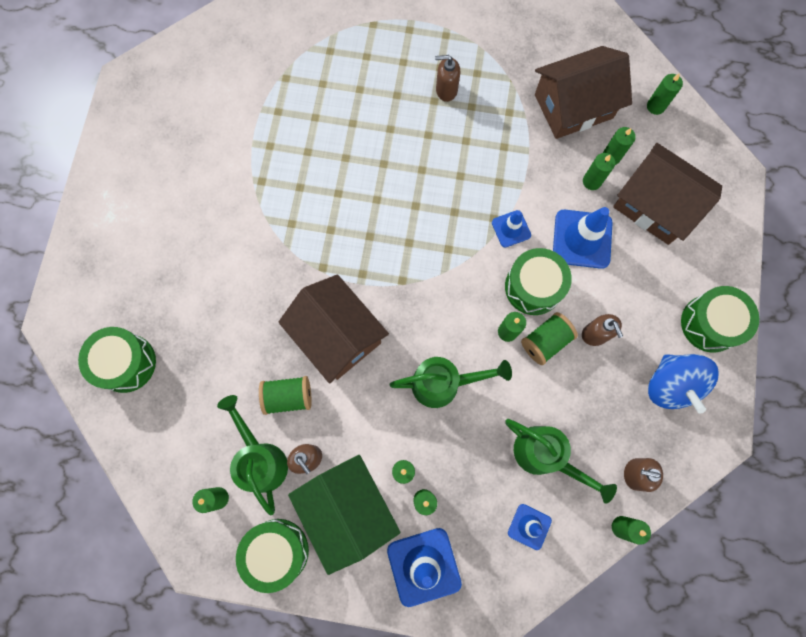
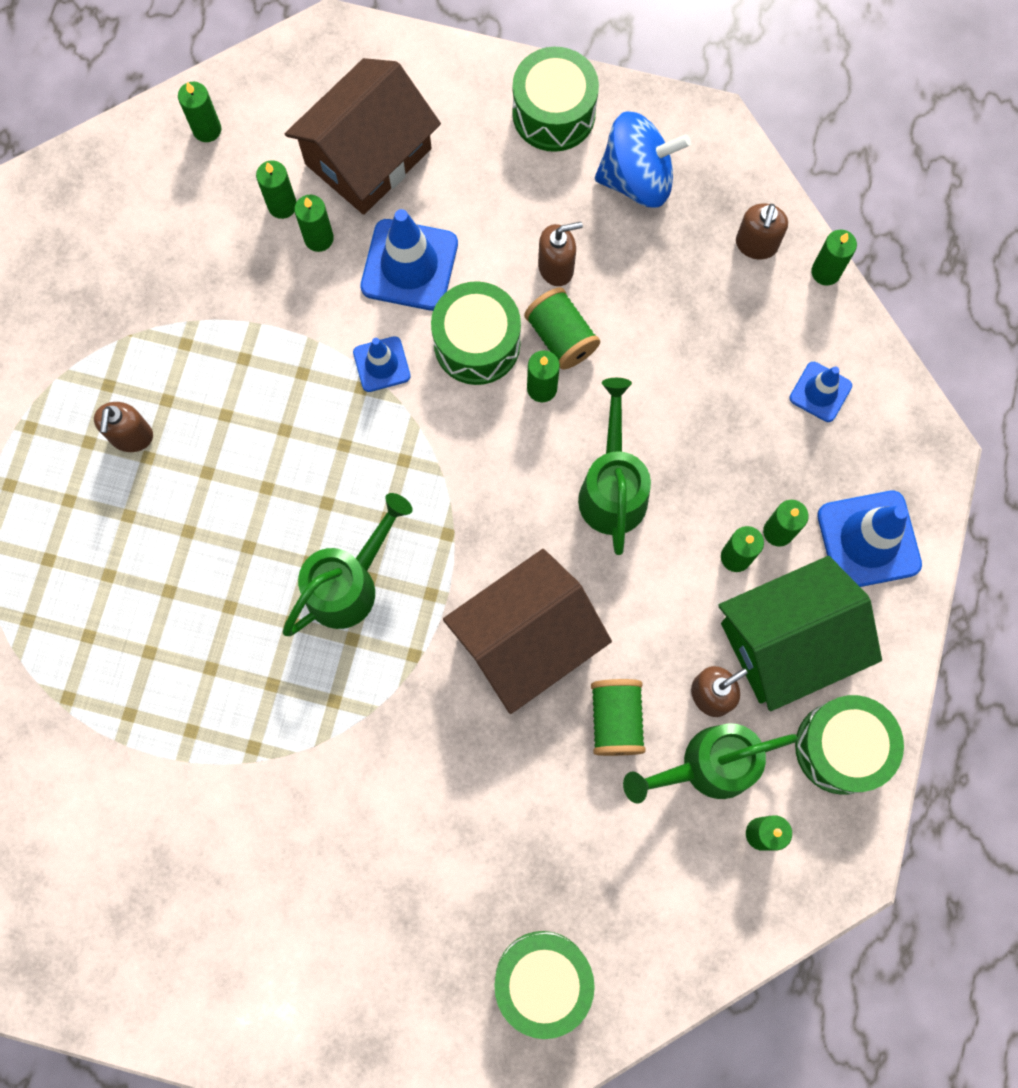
camera: 85 degrees left, 0 degrees up
(544, 455) = (725, 360): green watering can -> green watering can (349, 584)
(573, 106) = (189, 247): brown house -> none

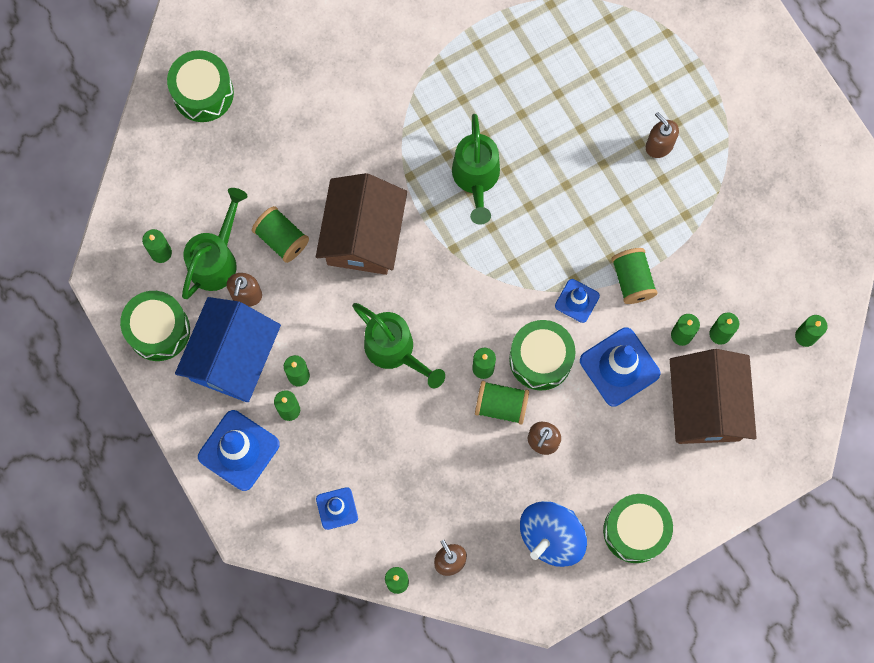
camera: 135 degrees right, 0 degrees up
(307, 332) = (632, 280): none -> green spool
(787, 641) = (233, 357): green house -> blue house

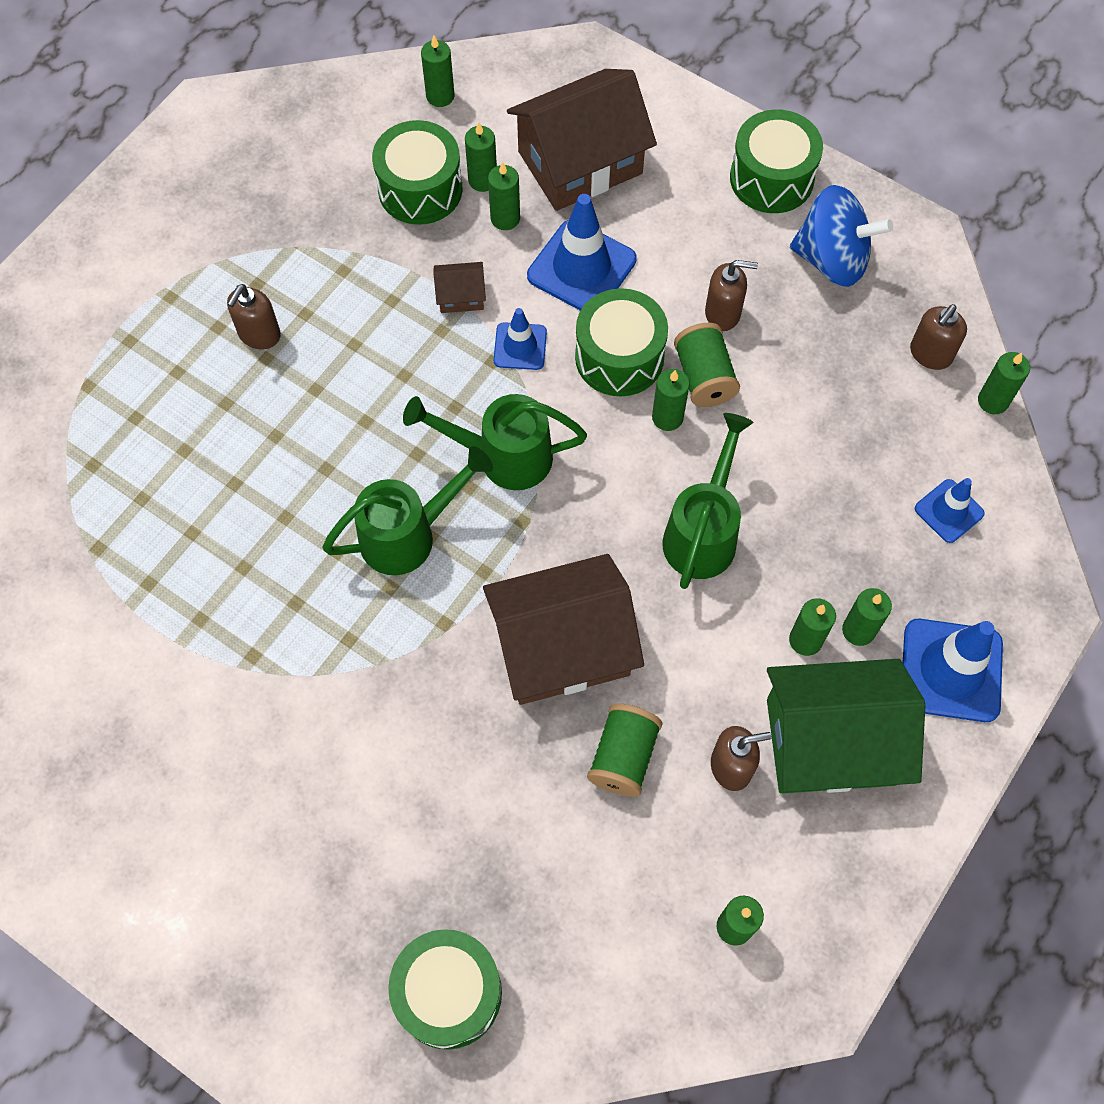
camera: 115 degrees left, 10 degrees down
(158, 330) = (851, 869): green drum -> green drum (420, 189)
(216, 259) = (702, 837): green watering can -> green watering can (503, 457)
(233, 357) = (830, 741): blue house -> green house
(632, 280) = (461, 296): green spool -> brown house

